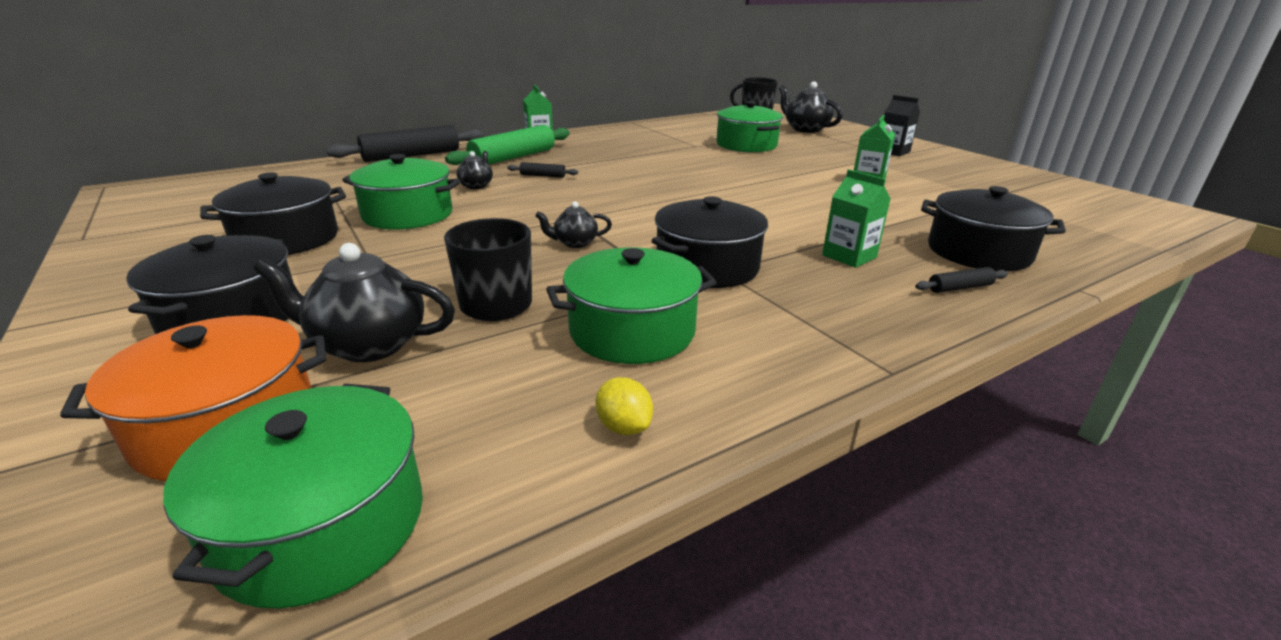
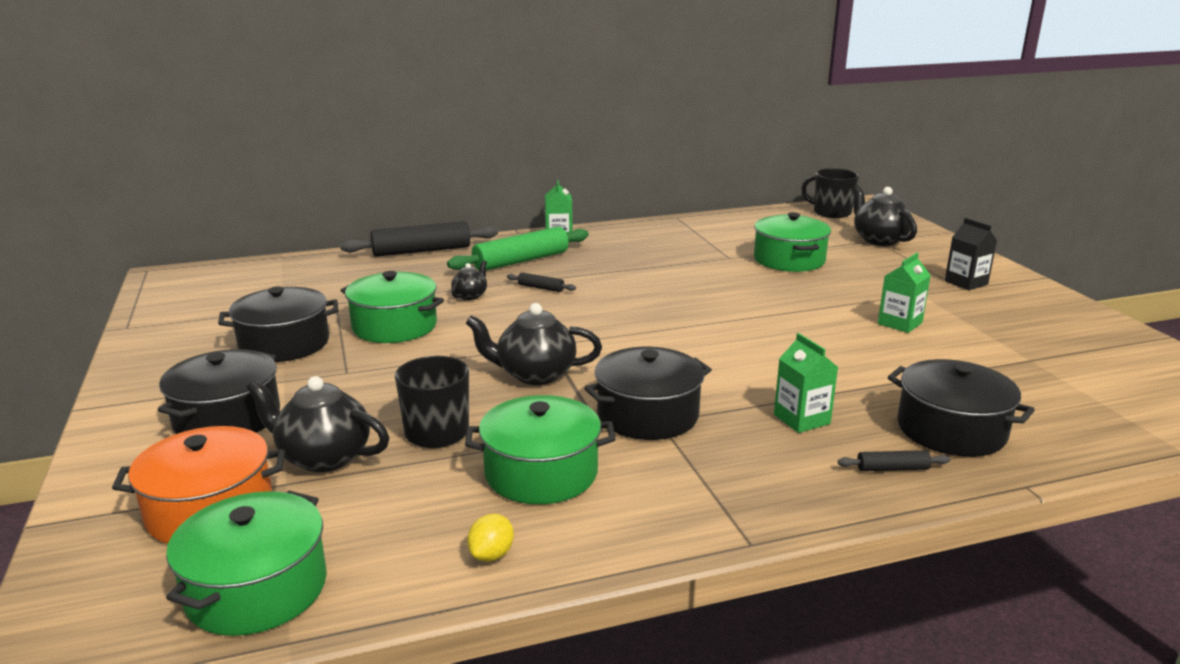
camera: 15 degrees right, 5 degrees down
(574, 243) = (534, 374): black teapot -> black teapot, size x1.83
(624, 427) = (491, 555): yellow lemon -> yellow lemon turned 45 degrees clockwise

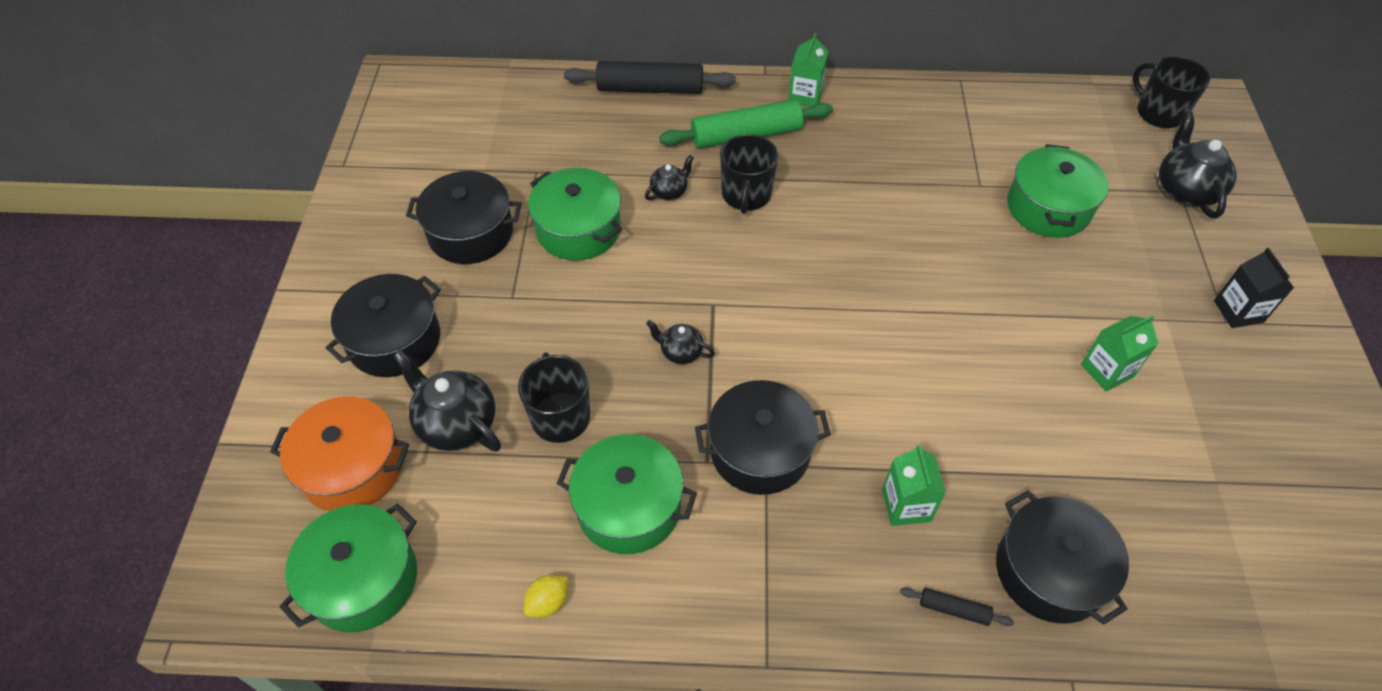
camera: 20 degrees right, 30 degrees up
(534, 374) = (680, 352): black teapot -> black teapot, size x0.55
(541, 288) = (746, 195): black rolling pin -> black mug

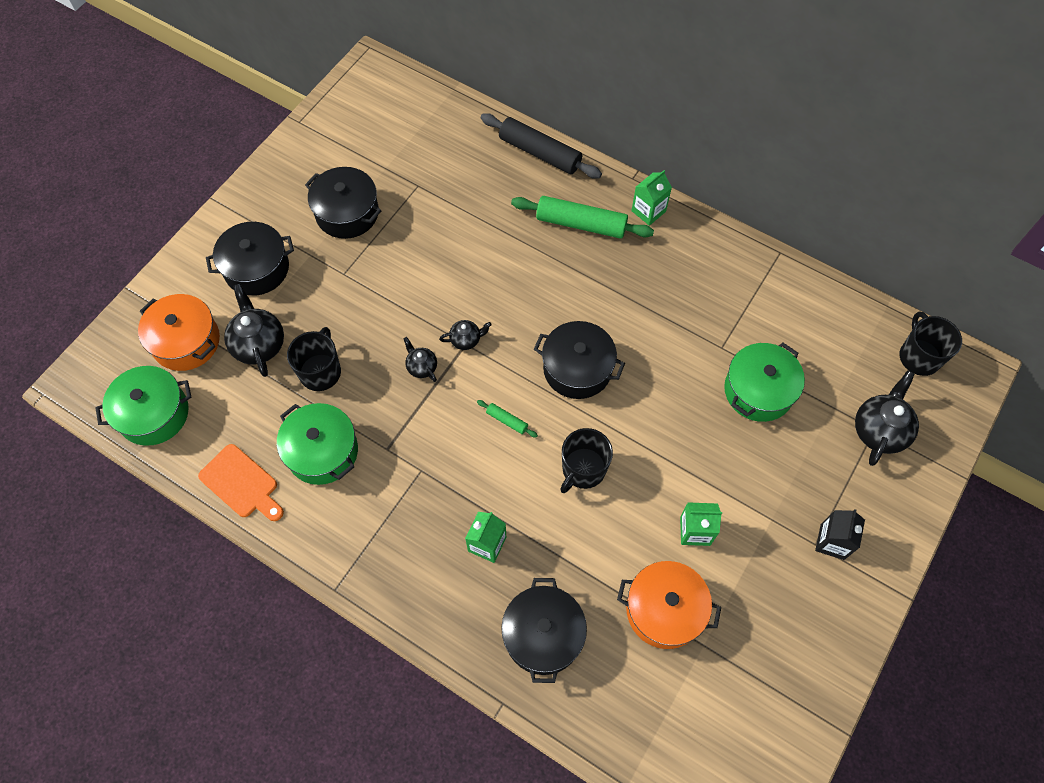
camera: 30 degrees right, 10 degrees up
(548, 602) = (241, 483): yellow lemon -> orange cutting board
(578, 229) = (416, 244): green pot -> none
(669, 191) = (496, 244): black teapot -> black teapot (466, 340)
(746, 195) = (546, 273): black mug -> black mug (583, 470)
(760, 451) = (423, 459): black pot -> black pot (577, 369)
(822, 360) = (507, 420): none -> green rolling pin
(954, 609) = (466, 622): black rolling pin -> none
(1148, 468) = (664, 610): none -> orange pot

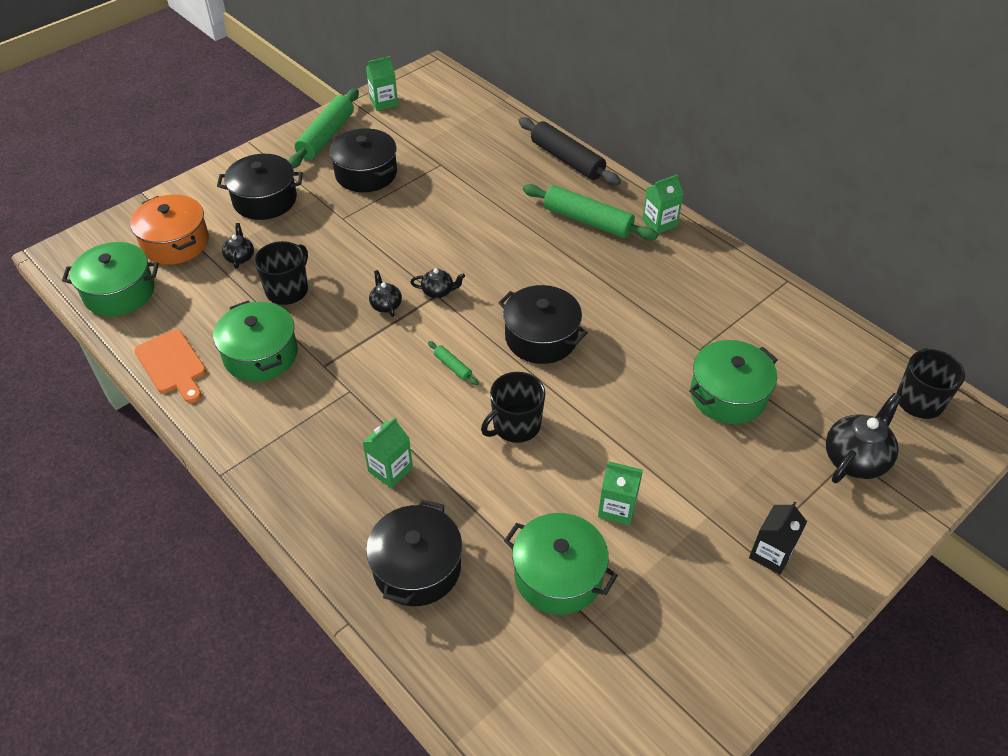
camera: 15 degrees right, 15 degrees down
(259, 344) = (240, 257): black teapot -> black teapot, size x0.55
(289, 174) = (326, 136): none -> green rolling pin
(333, 117) = (383, 102): none -> green carton
(664, 610) = (558, 575): orange pot -> green pot

